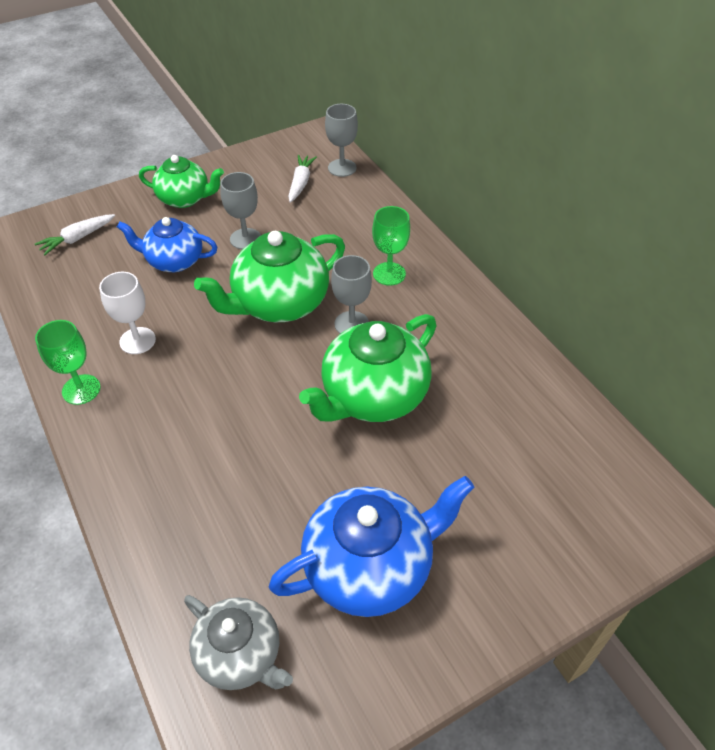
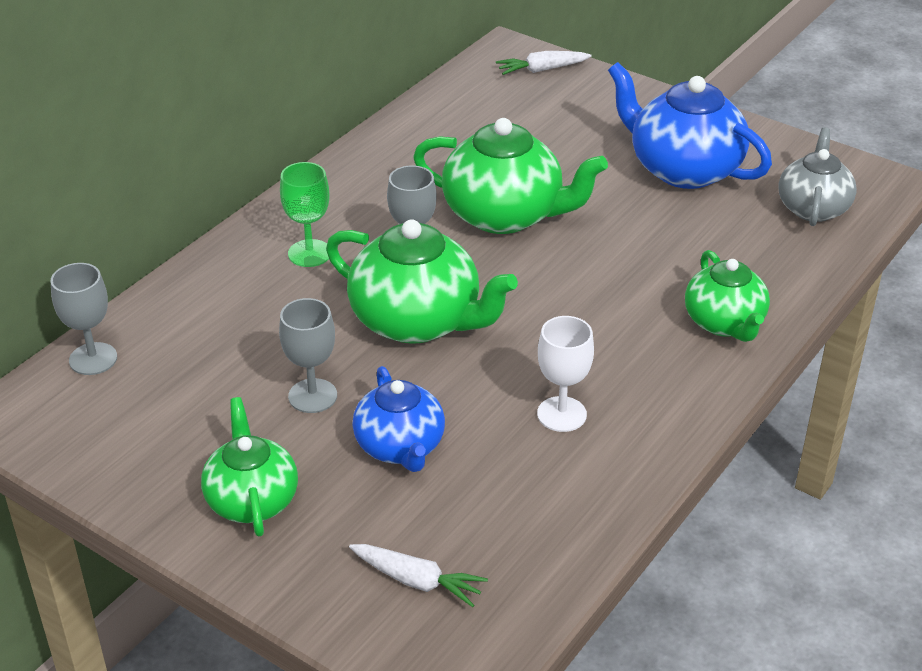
camera: 115 degrees left, 10 degrees down
(81, 389) = (667, 425): green goblet -> none
(145, 479) = (724, 323): none -> green teapot
(300, 183) = (152, 388): white carrot -> white carrot (542, 70)

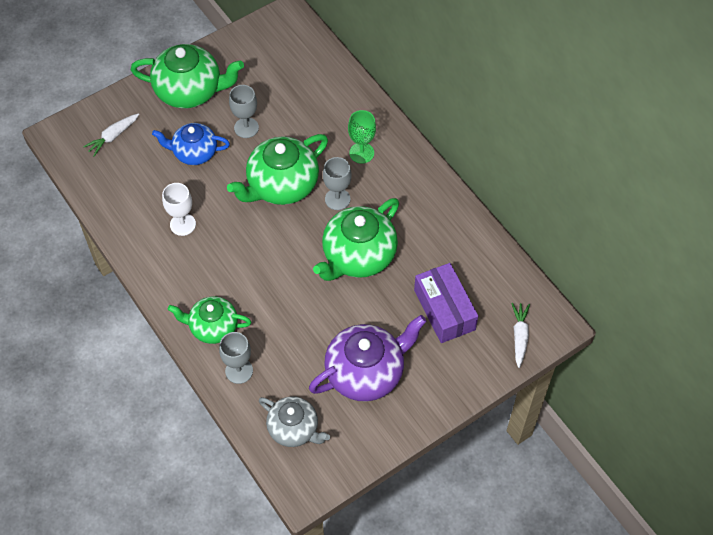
camera: 110 degrees right, 20 degrees up
(93, 359) = (314, 49): grey goblet -> grey goblet (239, 371)
(252, 500) = (190, 91): green teapot -> green teapot, size x1.57
(543, 128) = (444, 310): none -> purple box
(683, 169) = (366, 372): blue teapot -> purple teapot

